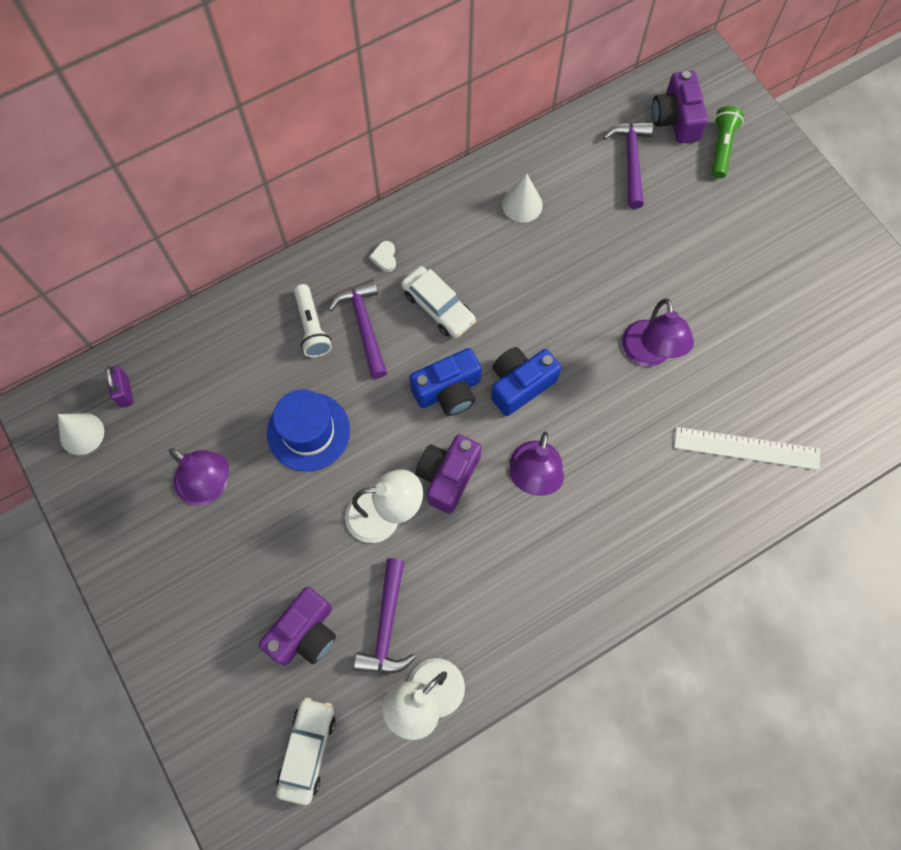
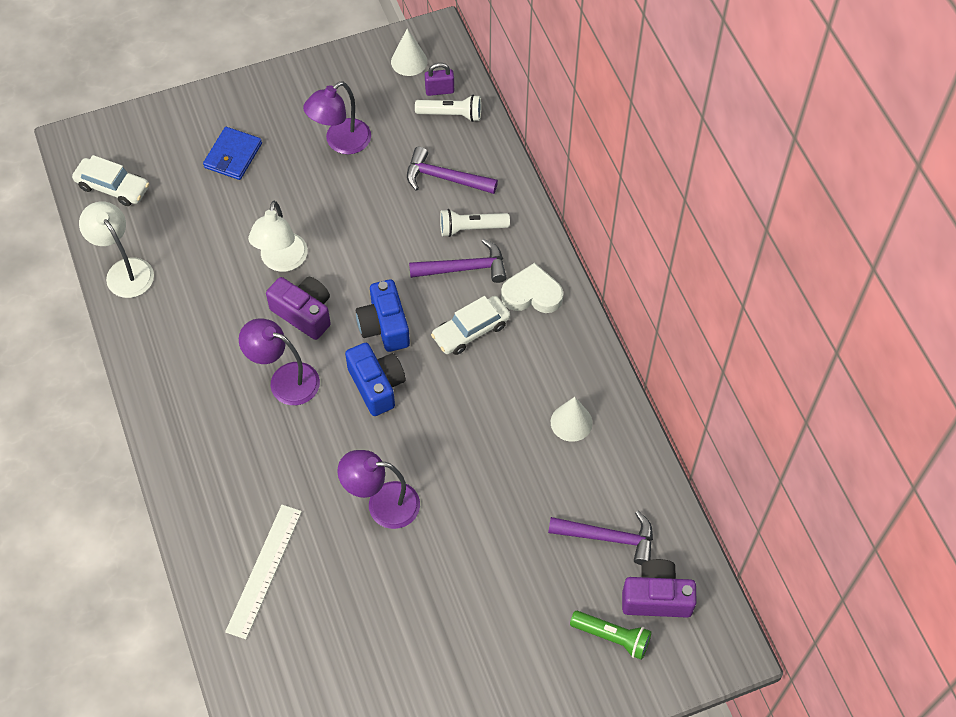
camera: 100 degrees right, 10 degrees down
(159, 373) = (451, 114): none -> white flashlight
(242, 610) = (233, 155): none -> blue wallet
(305, 633) = (202, 194): purple camera -> none
(308, 431) = (372, 215): blue hat -> none
(384, 258) = (532, 294): white heart -> white heart, size x2.02
(387, 626) = (189, 250): purple hammer -> purple hammer (444, 178)

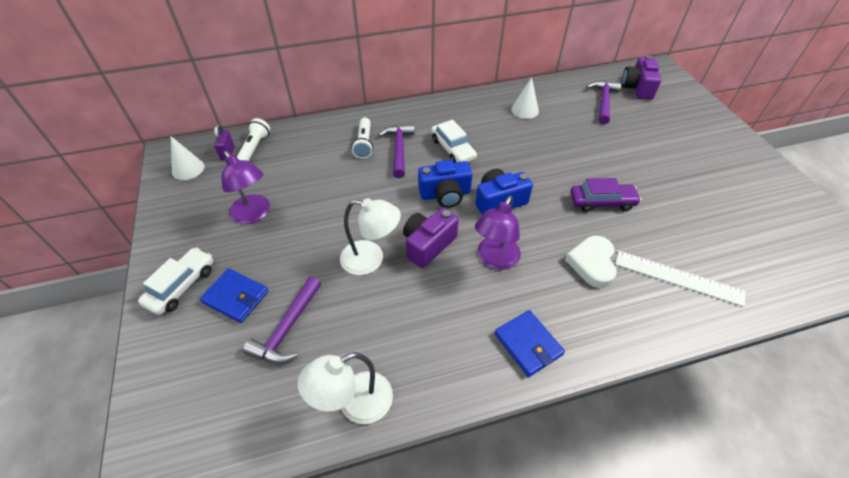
camera: 85 degrees left, 10 degrees down
(113, 187) = (233, 421): white car -> white car (181, 286)
(180, 409) = (528, 344): none -> blue wallet
(382, 504) = (601, 202): purple lamp -> purple car
(444, 178) = (314, 155): purple hammer -> purple hammer (287, 328)
(532, 294) = (425, 119): white heart -> white heart (592, 263)
(612, 637) = (668, 105): green flashlight -> none

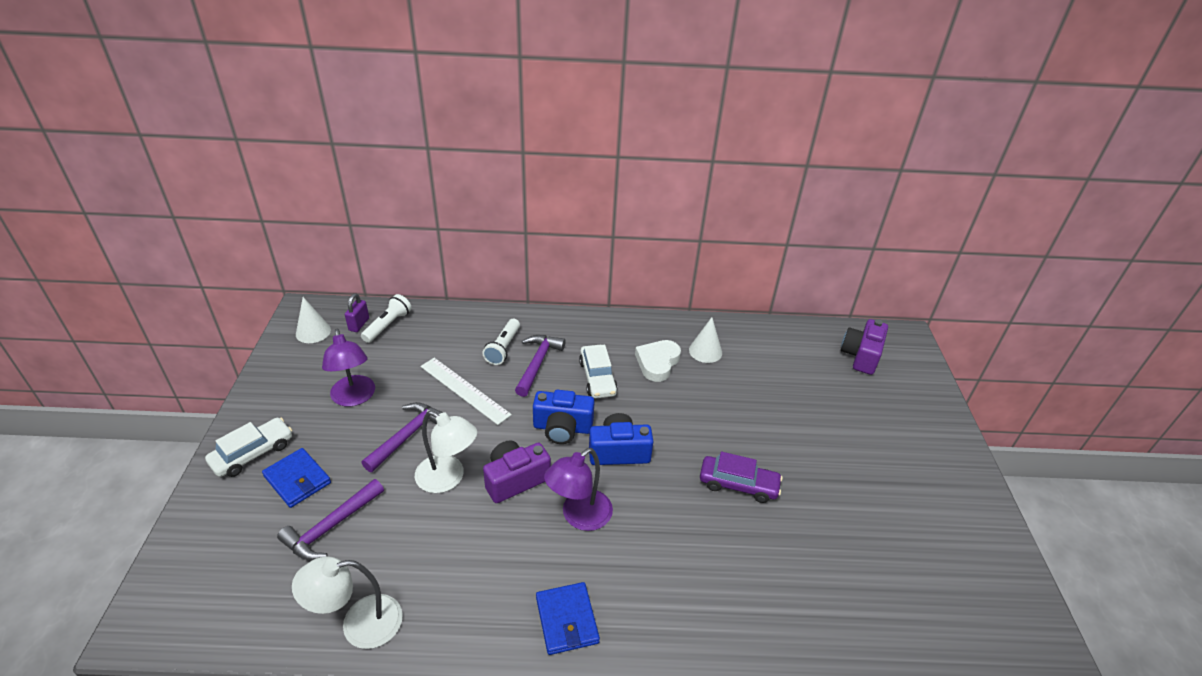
camera: 15 degrees right, 10 degrees down
(592, 263) = (687, 552): white heart -> white heart (657, 363)
(603, 102) = (808, 363): purple hammer -> purple hammer (407, 436)
(678, 277) = (782, 598): white ruler -> white ruler (464, 390)

